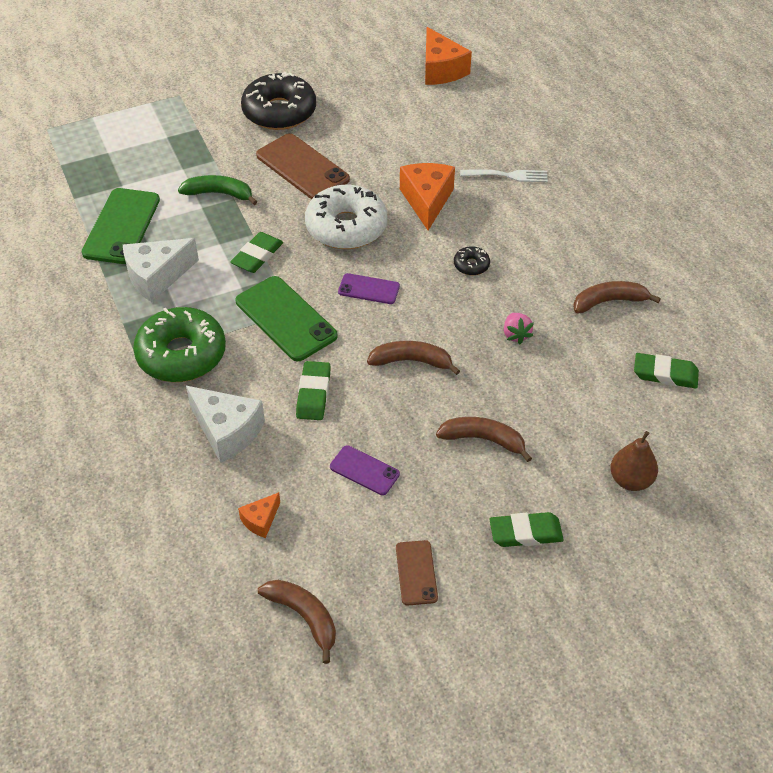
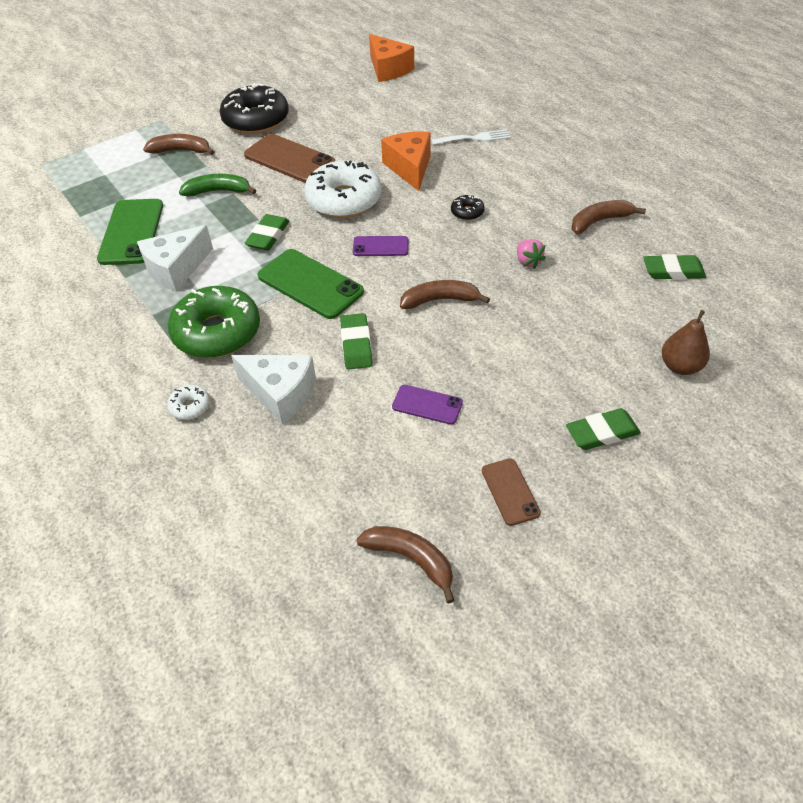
camera: 10 degrees left, 0 degrees up
(138, 427) = (190, 406): none -> white donut
(261, 520) = (338, 471): orange cheese -> none
(483, 440) = (531, 356): brown banana -> brown banana (181, 151)

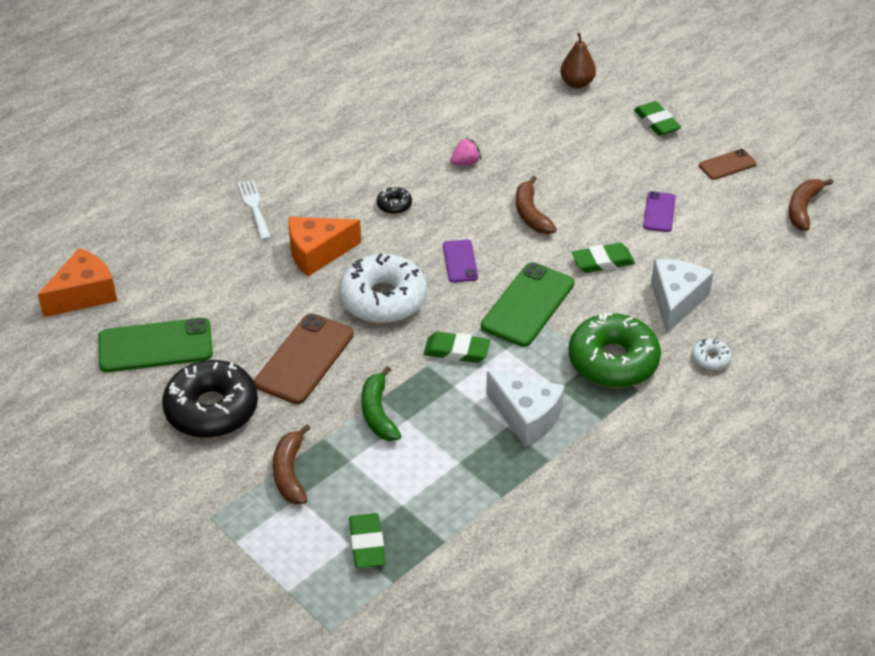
camera: 100 degrees left, 5 degrees down
(131, 232) = (469, 476): green phone -> green phone (155, 346)
(600, 221) = (398, 120): brown banana -> none
(673, 271) = (463, 81): green eraser -> green eraser (367, 544)

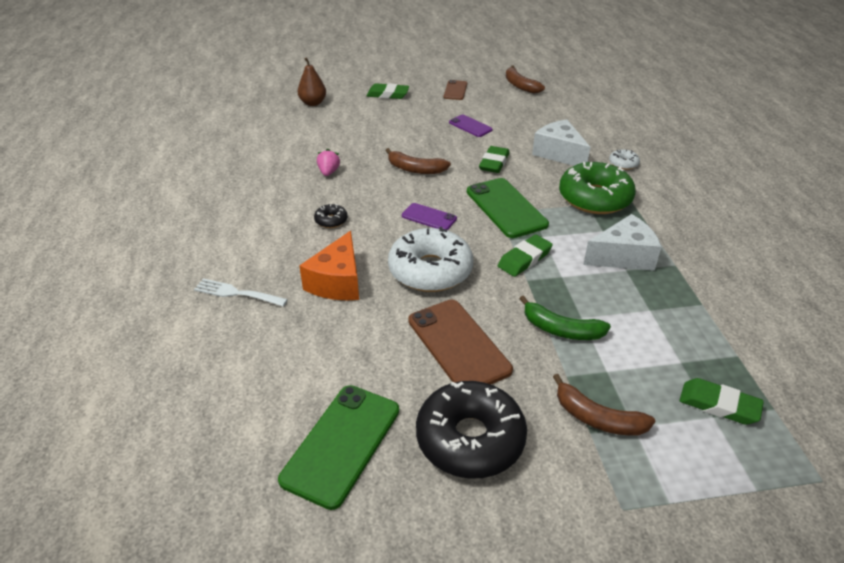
camera: 55 degrees left, 5 degrees down
(84, 294) = (203, 472): orange cheese -> none

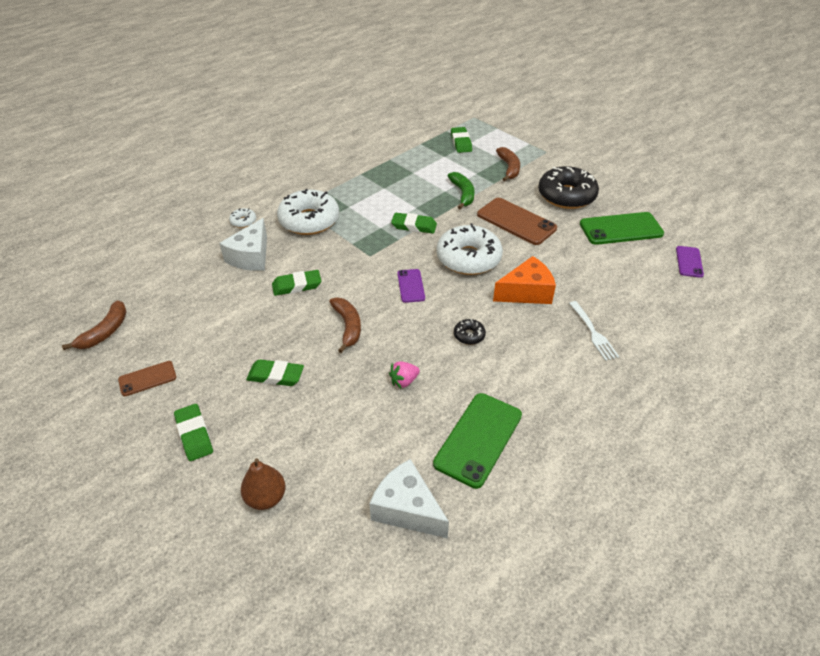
camera: 125 degrees left, 5 degrees up
(402, 128) = (275, 375): none -> green eraser
(458, 345) = (516, 221): brown phone -> brown phone turned 75 degrees counterclockwise
(470, 126) = (234, 328): purple phone -> purple phone (689, 262)
(506, 208) = (361, 254): green phone -> green phone (478, 439)
(594, 198) = (309, 220): green donut -> white donut
(623, 256) = (371, 192): white cheese -> white cheese (407, 509)

